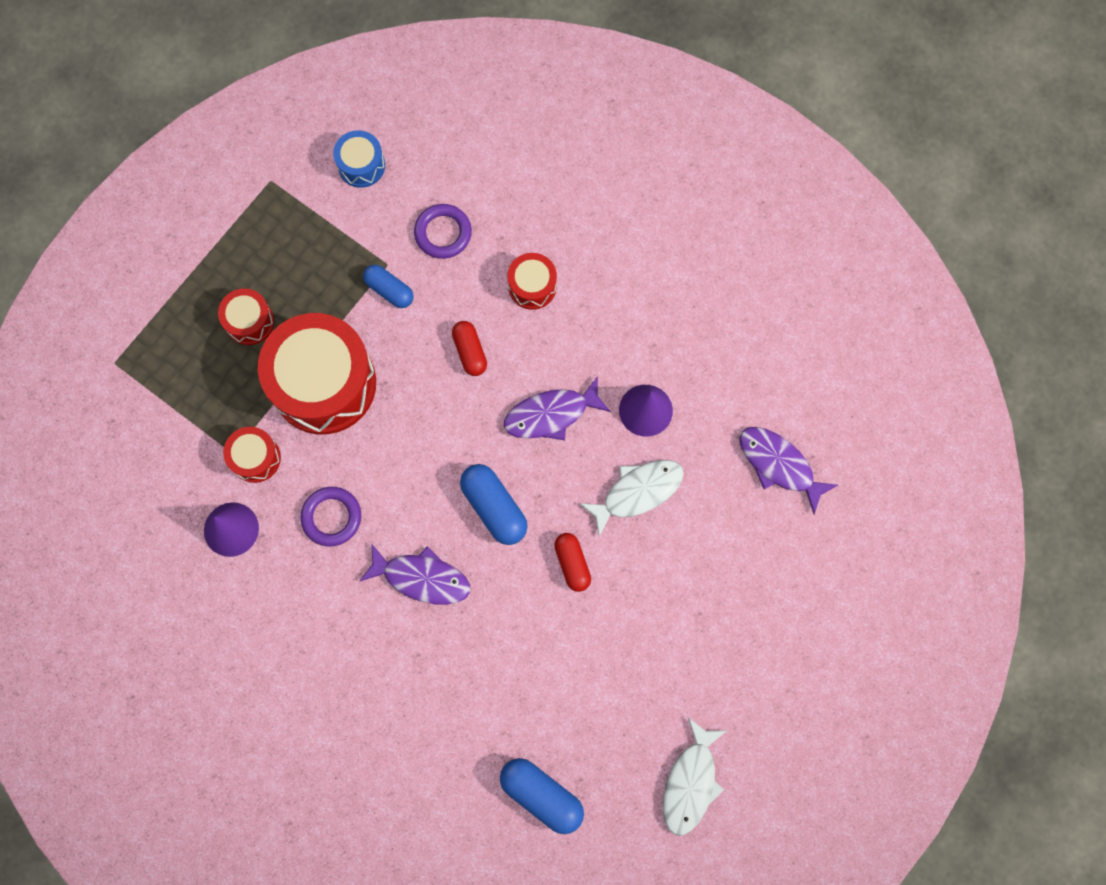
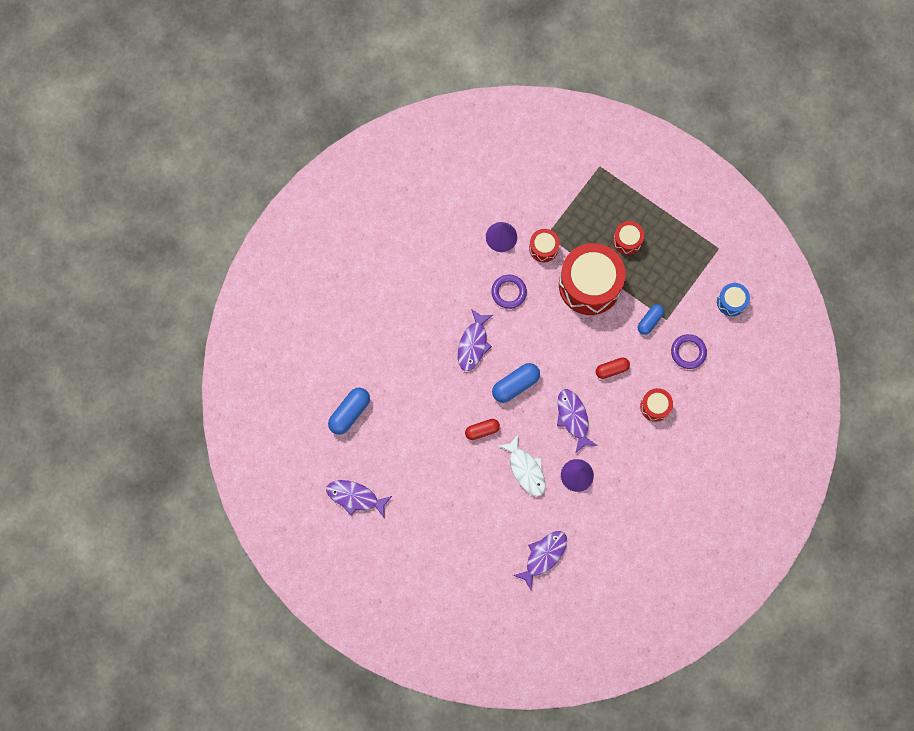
camera: 90 degrees right, 0 degrees up
(690, 782) = (355, 497): white fish -> purple fish

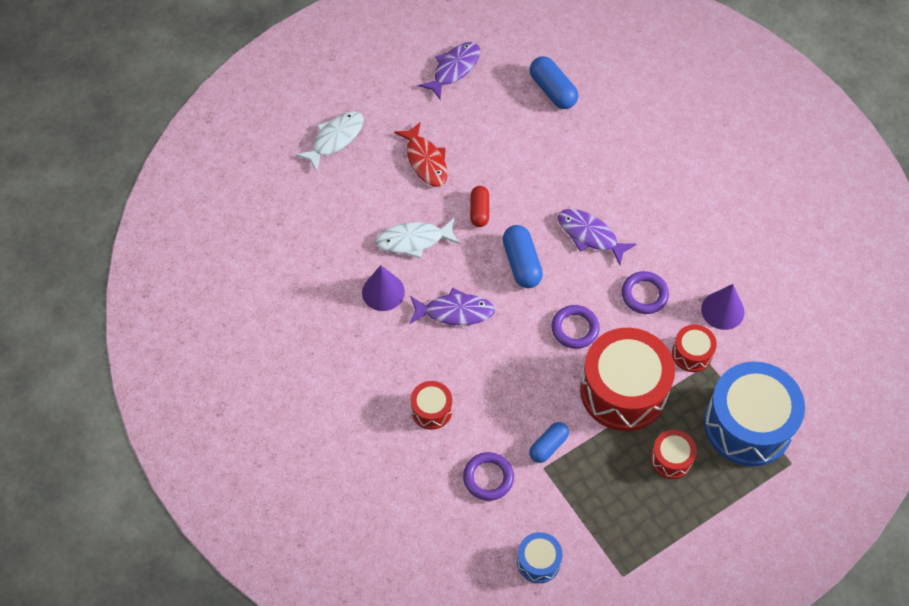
camera: 110 degrees right, 15 degrees down
(451, 487) = (425, 161): none -> red fish
(457, 565) = (335, 139): none -> white fish
(543, 556) = (304, 225): purple fish -> none
(554, 331) = (575, 328): none -> purple ring
(583, 199) = (748, 425): none -> blue drum
(611, 369) = (500, 377): red capsule -> none
(649, 321) = (548, 446): blue capsule -> blue capsule turned 75 degrees clockwise

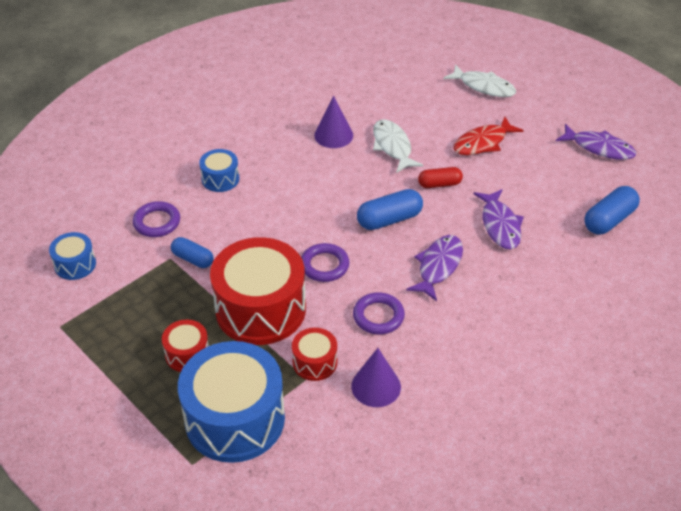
camera: 80 degrees right, 15 degrees down
(431, 410) = (220, 179): red drum -> blue drum
(455, 312) = (324, 181): purple fish -> purple fish (500, 225)

